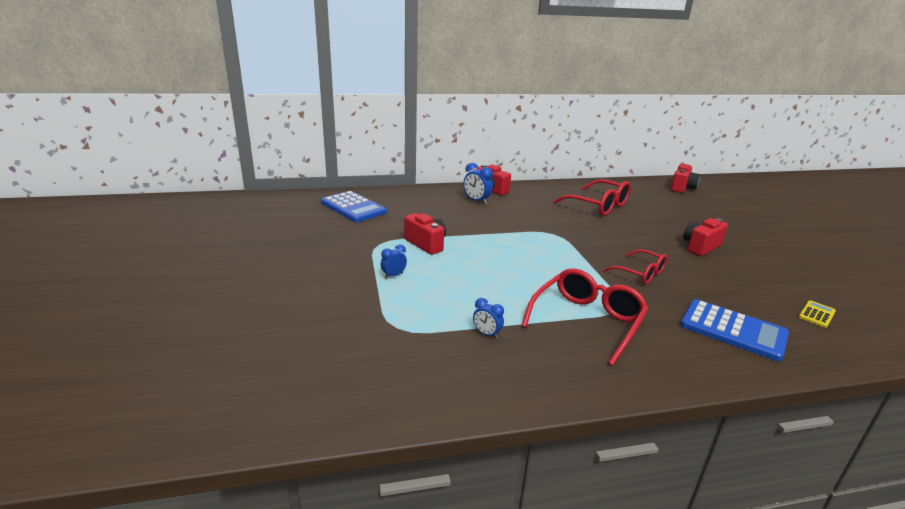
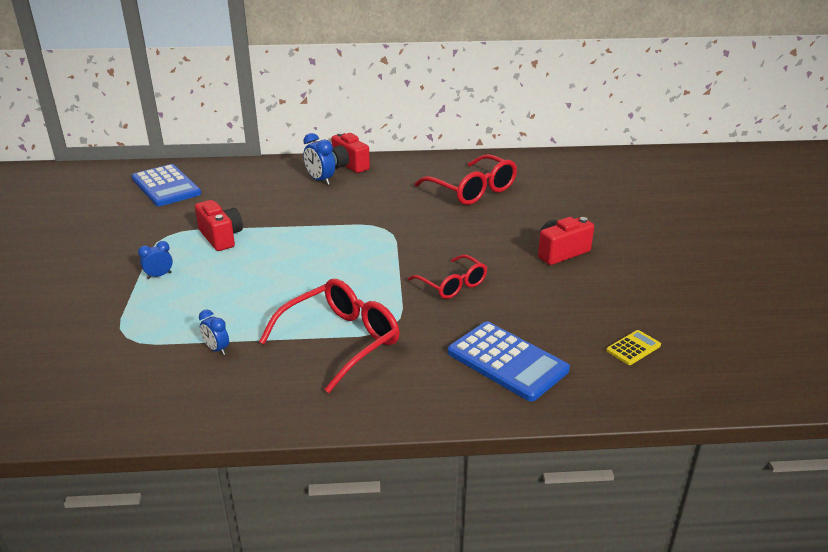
camera: 10 degrees right, 5 degrees up
(682, 188) = (610, 166): red camera -> none

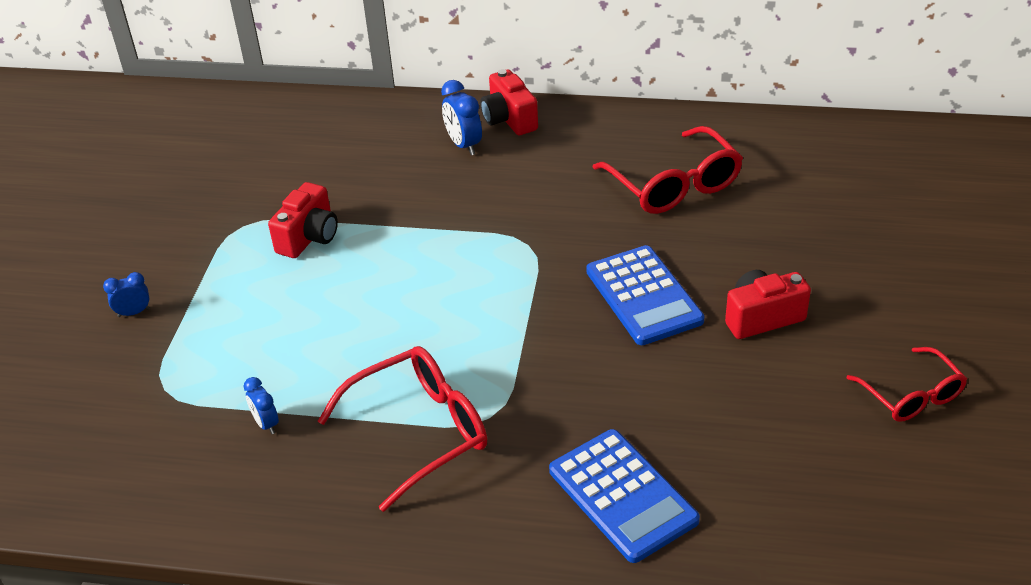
camera: 15 degrees right, 10 degrees up
(159, 276) = (220, 295): blue clock -> blue clock (134, 313)
(166, 186) = (256, 136): blue calculator -> blue calculator (643, 296)
(221, 237) = (309, 237): red camera -> red camera turned 45 degrees clockwise
(452, 285) = (591, 357): red glasses -> red glasses (912, 396)
(633, 348) = (801, 498): yellow calculator -> none

